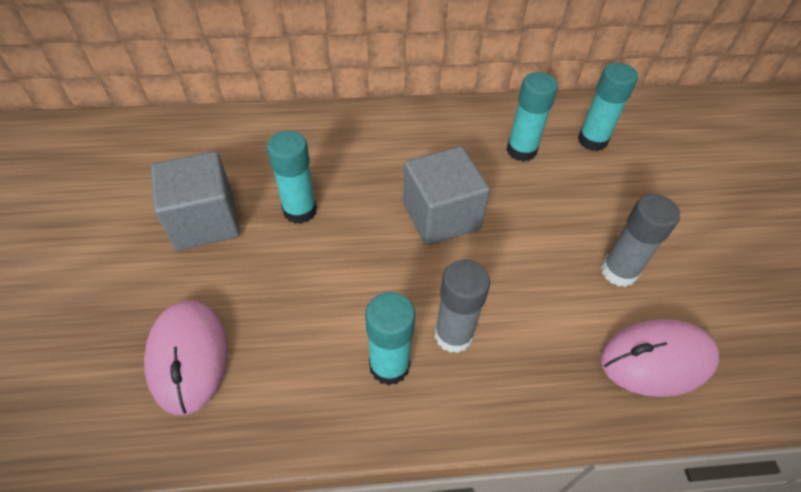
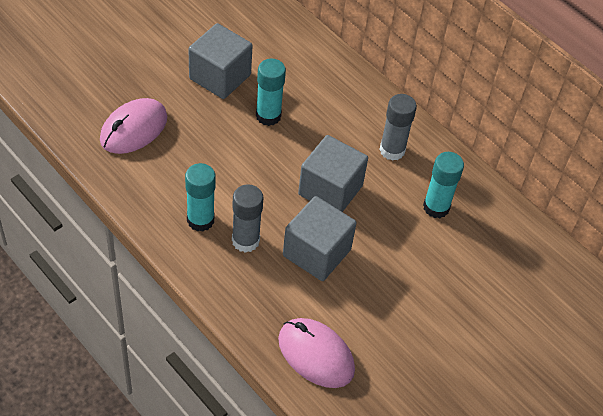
camera: 50 degrees right, 0 degrees up
(515, 276) = (316, 253): none -> grey cube
(592, 140) = (491, 247): turquoise glue stick -> none
(618, 271) = (371, 309): grey glue stick -> grey glue stick (392, 150)

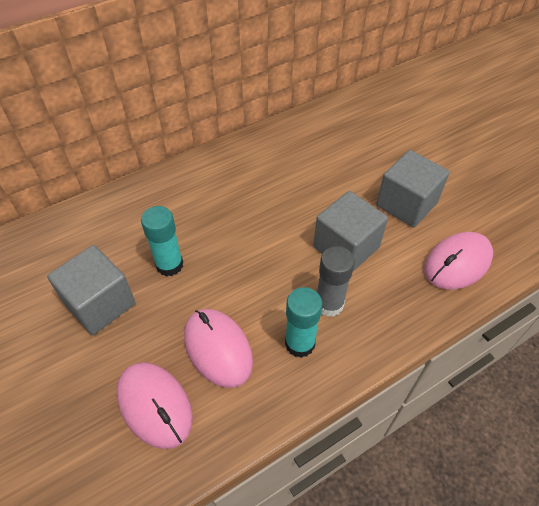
camera: 75 degrees left, 0 degrees up
(188, 162) = (218, 348): none -> pink mouse
(330, 190) = (274, 227): grey cube -> grey cube (406, 204)
(392, 150) = (234, 176): grey glue stick -> none
(436, 207) = (301, 158): turquoise glue stick -> none

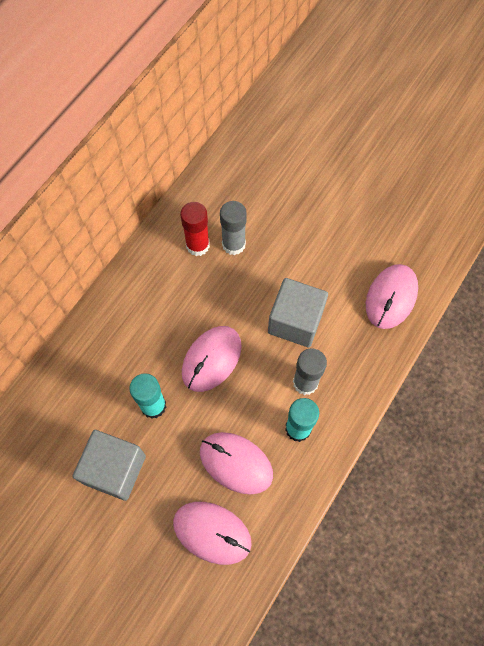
camera: 25 degrees left, 15 degrees up
(246, 248) = (211, 359): none -> pink mouse
(285, 157) = (197, 245): none -> red glue stick
(318, 167) = (233, 244): none -> grey glue stick
(406, 204) = (328, 254): grey cube -> none

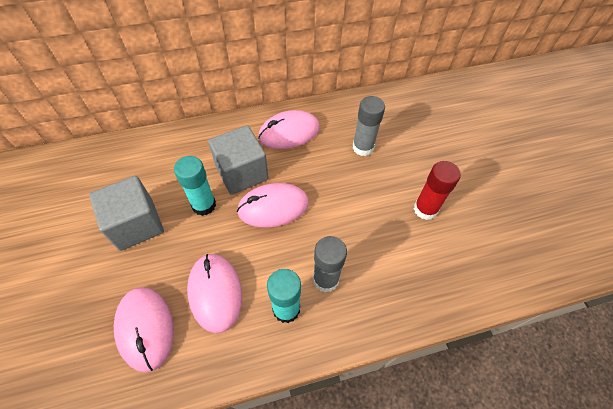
camera: 40 degrees right, 10 degrees down
(197, 245) = (337, 131): red glue stick -> red glue stick (425, 209)
(295, 321) = (360, 229): grey cube -> grey cube (242, 172)
(391, 297) = (458, 273): pink mouse -> pink mouse (289, 132)

